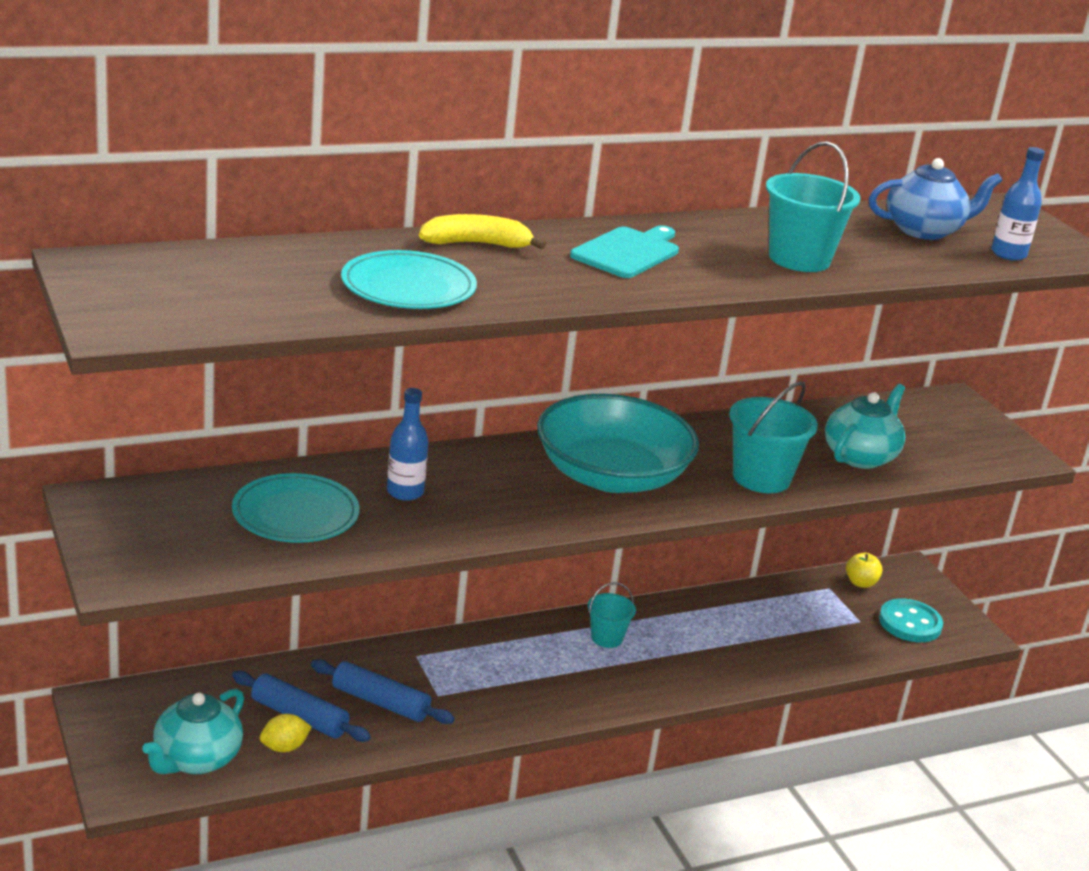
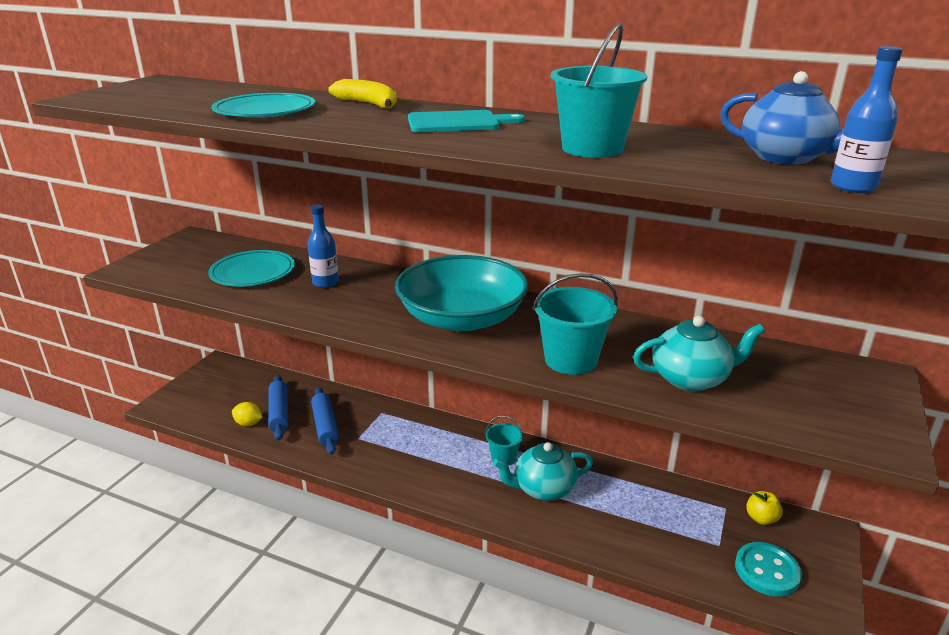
camera: 50 degrees right, 0 degrees up
(196, 759) = (207, 408): turquoise teapot -> turquoise teapot (543, 488)

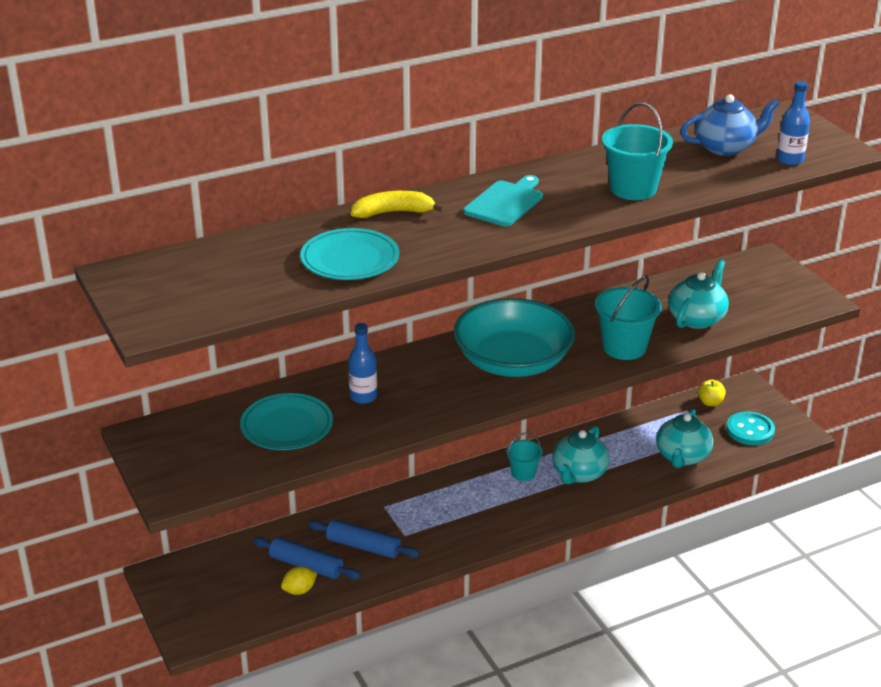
camera: 50 degrees left, 5 degrees up
(656, 542) = (682, 457): none -> turquoise teapot

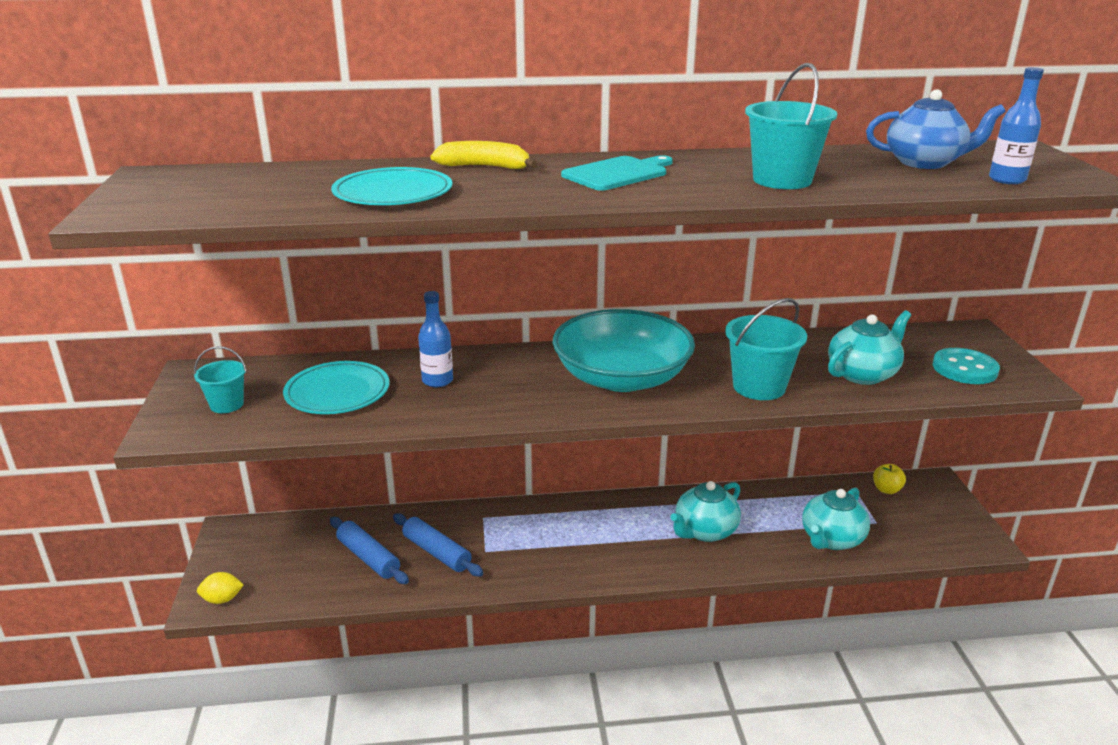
camera: 20 degrees right, 5 degrees down
(299, 590) = (344, 581): yellow lemon -> yellow lemon (222, 599)
(523, 473) = (644, 517): turquoise bucket -> turquoise bucket (227, 405)
(750, 430) = (924, 528): turquoise button -> turquoise button (964, 369)

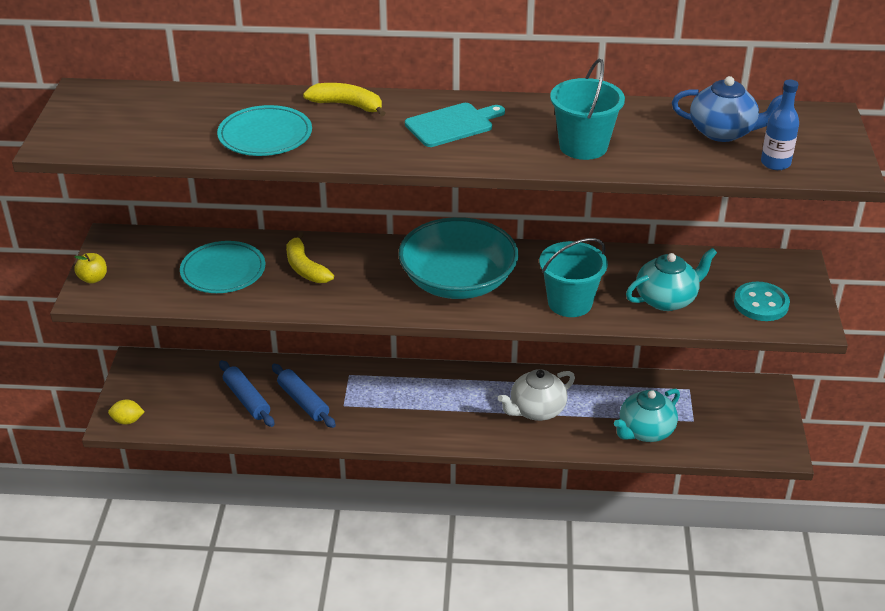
camera: 10 degrees right, 10 degrees up
(227, 405) = (136, 274): turquoise bucket -> none
(437, 381) = (305, 268): blue bottle -> yellow banana
(704, 531) = (536, 410): turquoise teapot -> white teapot
(886, 489) = (719, 390): yellow apple -> yellow apple (93, 279)

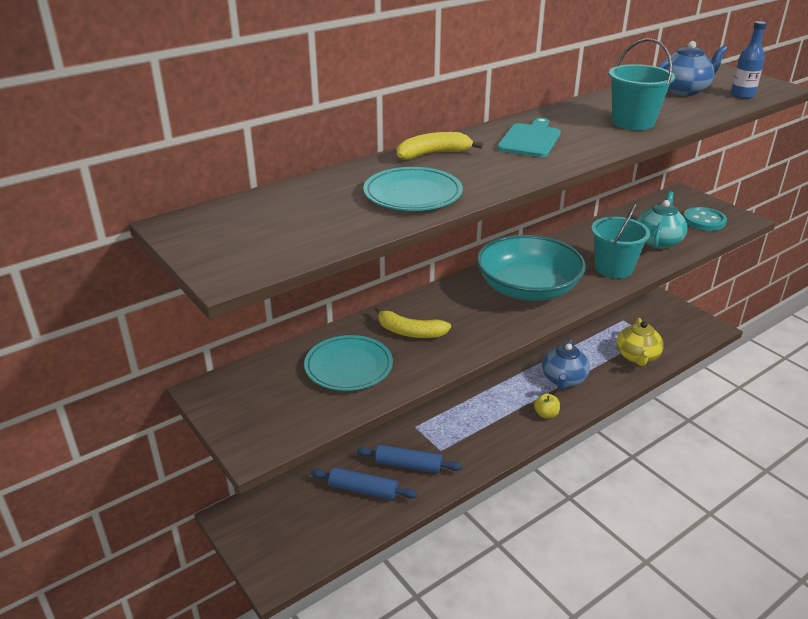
camera: 40 degrees left, 5 degrees down
(93, 279) = (239, 432): yellow apple -> yellow apple (546, 414)
(127, 421) = (284, 570): yellow lemon -> none
(536, 410) = (563, 380): white teapot -> blue teapot
(645, 431) = (637, 357): turquoise teapot -> yellow teapot

